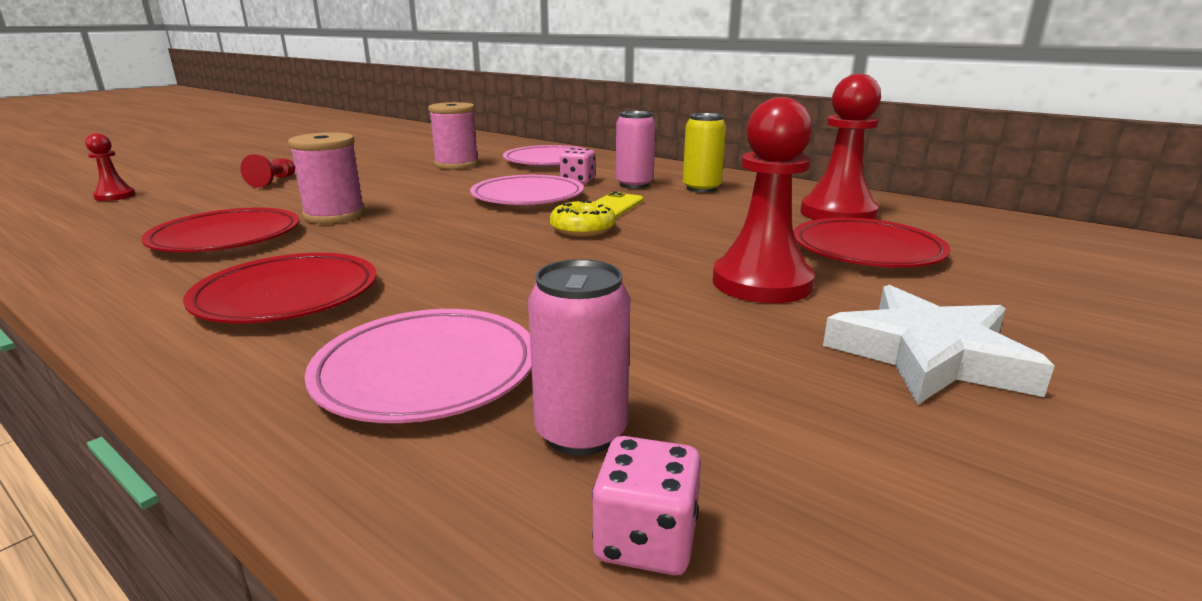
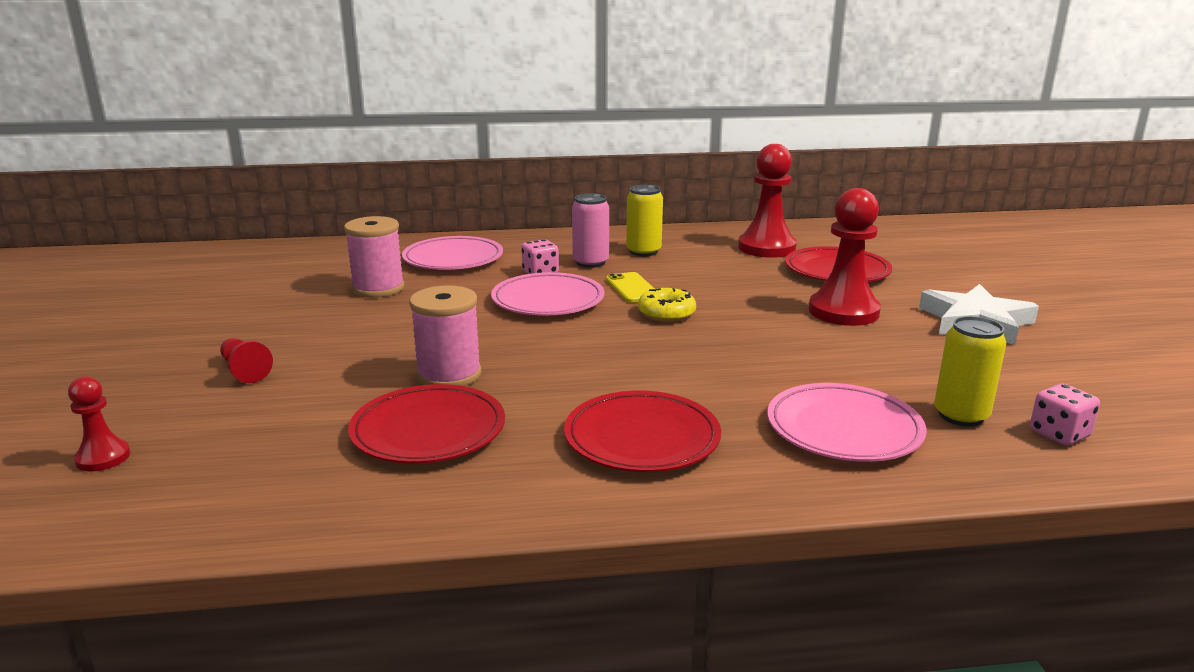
camera: 45 degrees left, 0 degrees up
(581, 432) = (961, 415): pink can -> yellow can

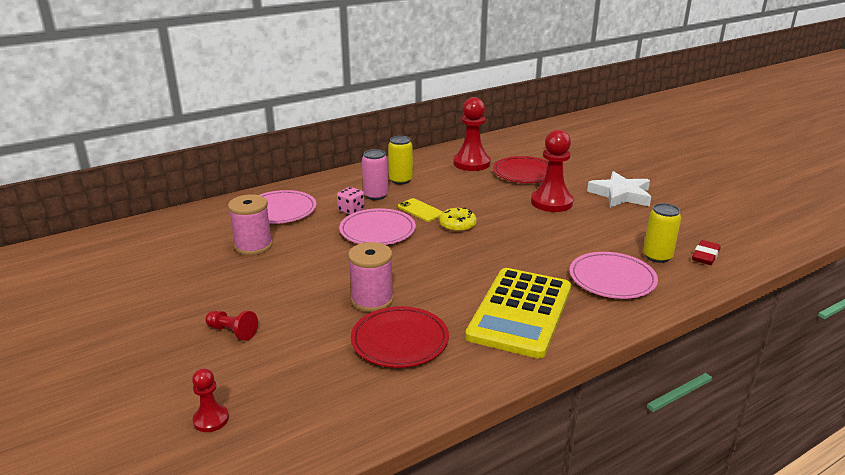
camera: 25 degrees left, 5 degrees up
(642, 438) = (520, 312): red plate -> yellow calculator
(1059, 434) = (705, 256): pink dice -> red eraser

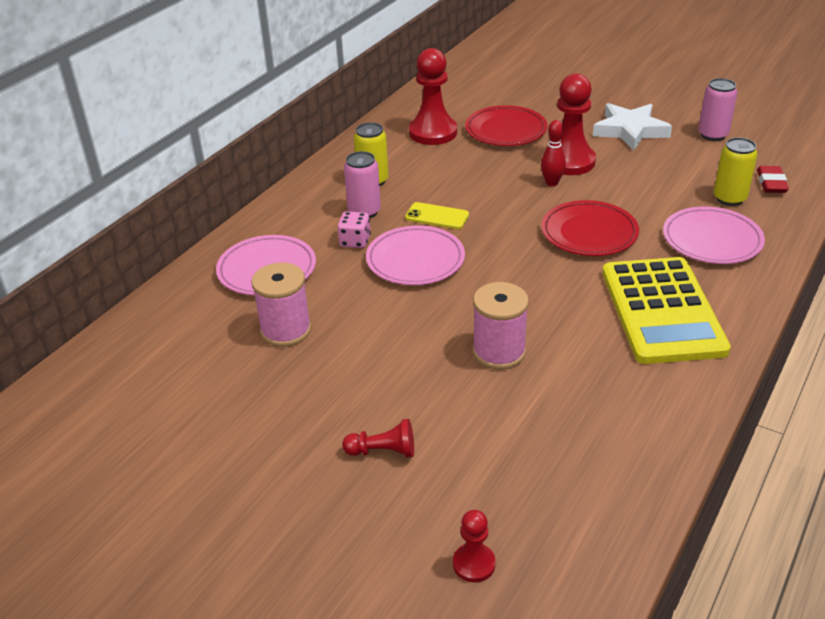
camera: 25 degrees left, 10 degrees up
(400, 341) = (576, 390): red plate -> red plate (589, 233)
(457, 225) = (497, 223): yellow donut -> none
(524, 211) = (551, 183): none -> red bowling pin
(688, 213) = (713, 135): none -> pink can

